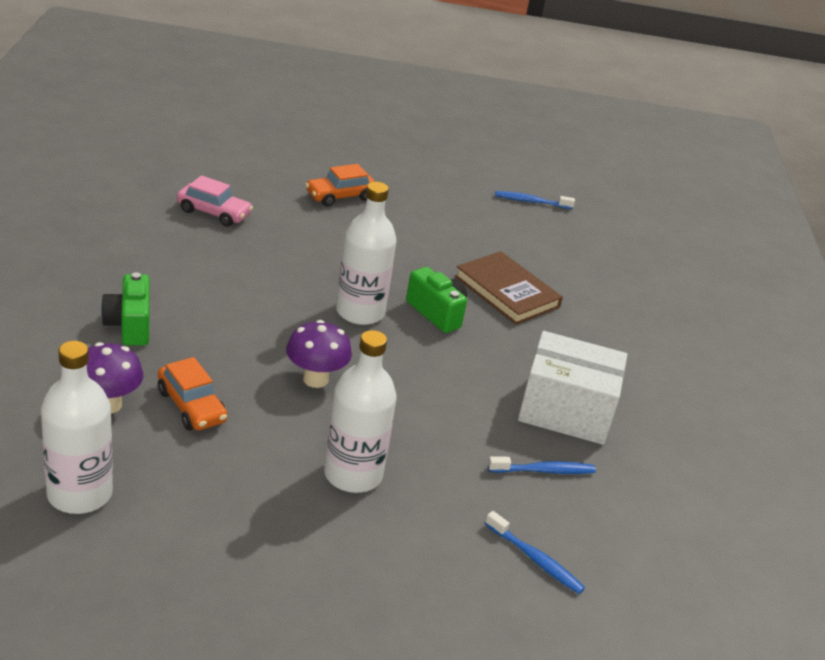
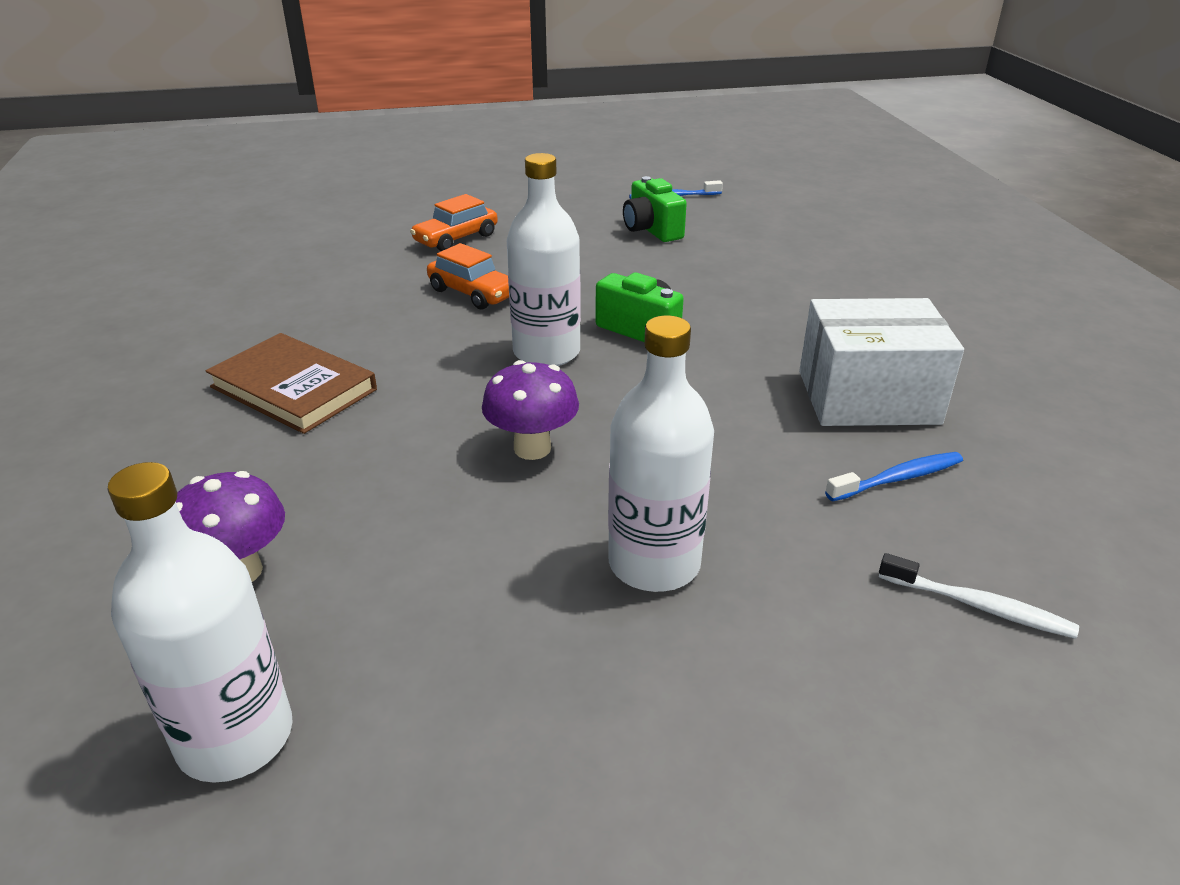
camera: 10 degrees left, 0 degrees up
(130, 325) = (238, 450): green camera -> green camera (651, 230)
(191, 406) = (371, 535): orange car -> orange car (473, 293)
(214, 213) = (306, 290): pink car -> none
(507, 292) = (707, 287): brown book -> brown book (293, 388)
(535, 559) = (979, 606): blue toothbrush -> white toothbrush

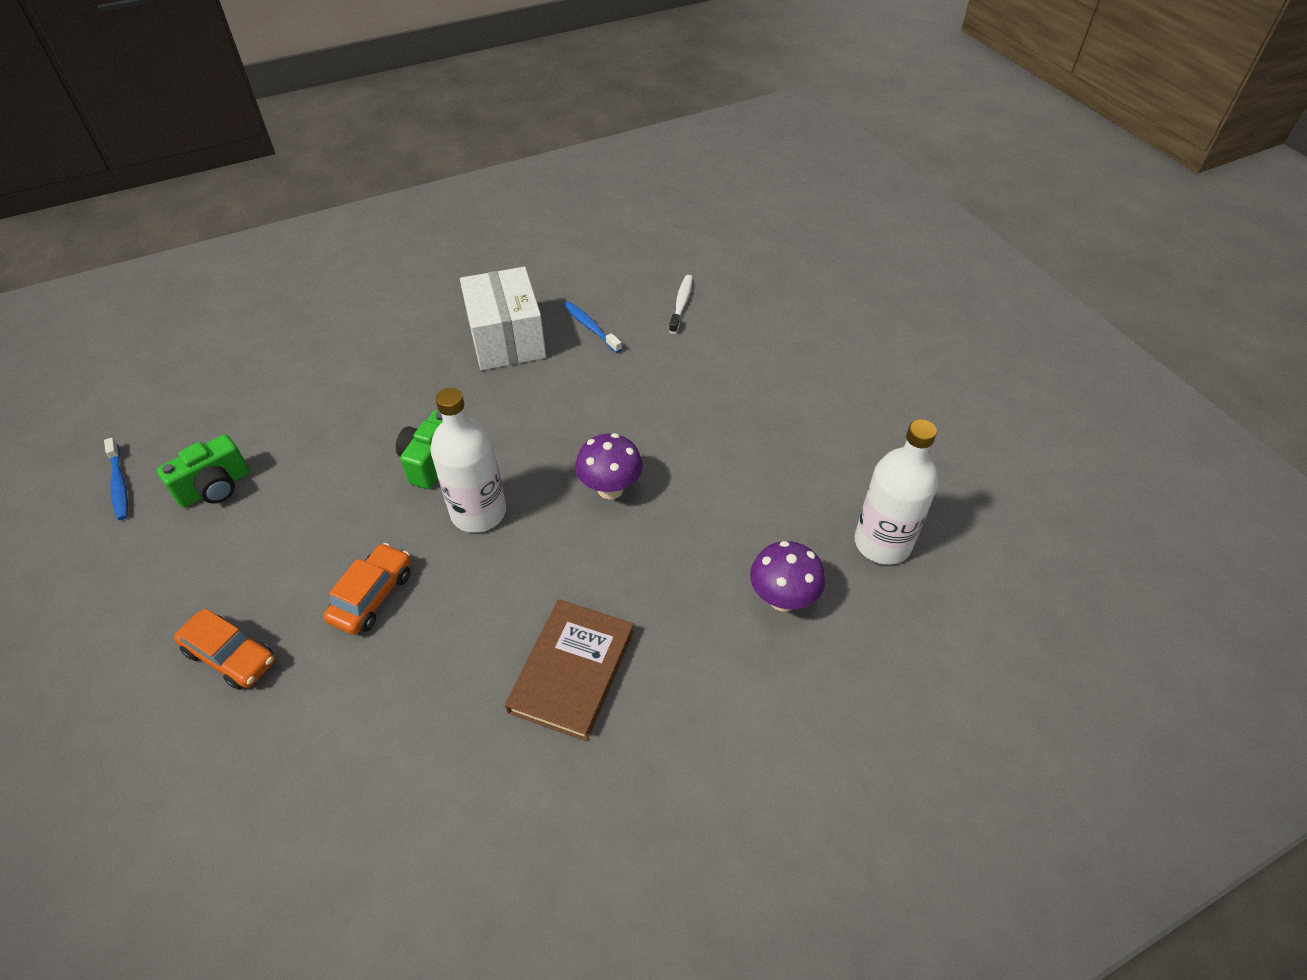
camera: 105 degrees left, 15 degrees up
(654, 563) = (697, 413): white bottle -> none

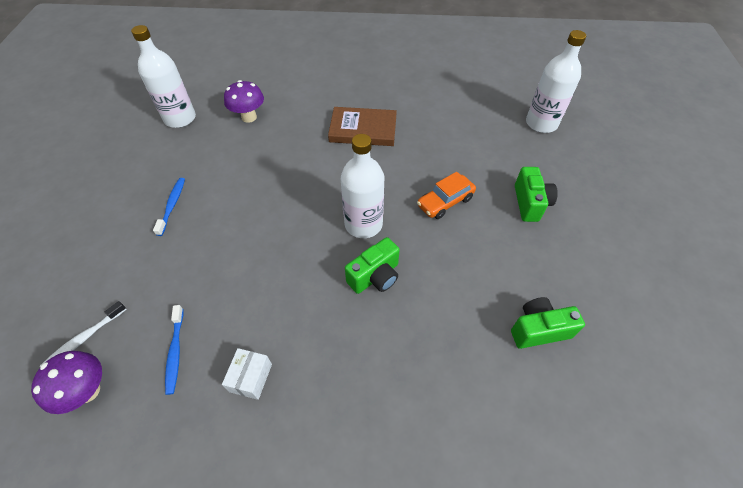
camera: 150 degrees left, 5 degrees up
(119, 484) = (619, 372): blue toothbrush -> blue toothbrush (172, 205)
(210, 875) = (541, 123): none -> white bottle
(231, 656) = (530, 203): orange car -> green camera
(506, 339) = (251, 377): white box -> white box, size x0.47
(572, 671) = (363, 129): brown book -> brown book turned 45 degrees clockwise
(610, 489) = (279, 203): purple mushroom -> purple mushroom (88, 391)

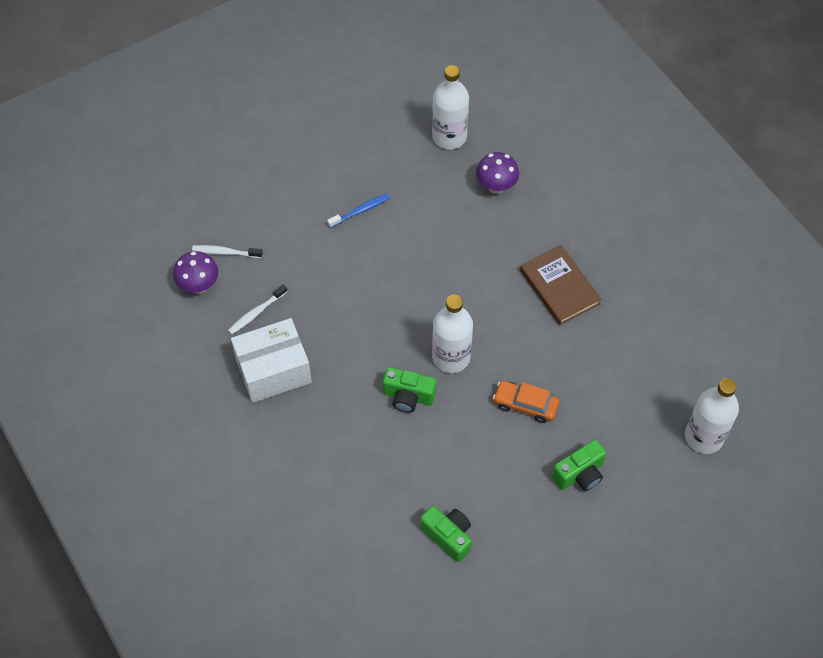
camera: 55 degrees right, 5 degrees up
(175, 352) = (256, 313): blue toothbrush -> white toothbrush
(251, 377) = (273, 370): white box -> white box, size x2.12

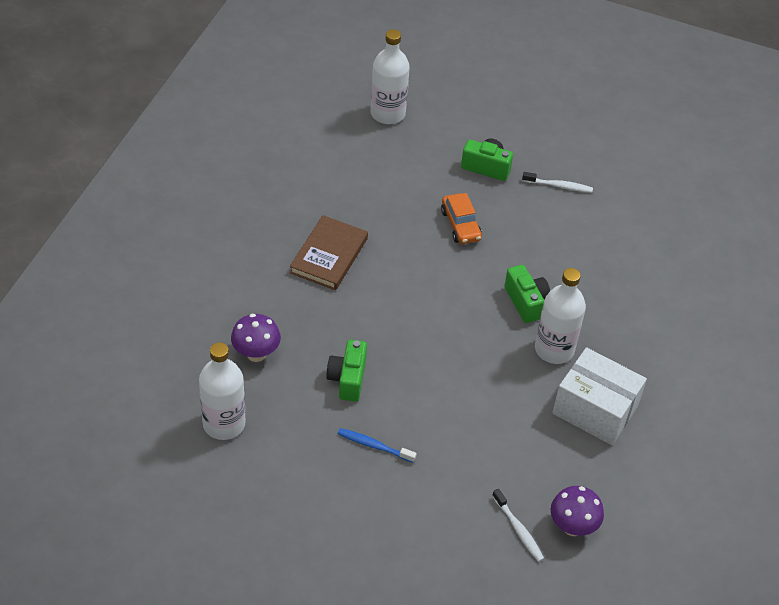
camera: 130 degrees left, 10 degrees down
(256, 313) = (555, 460): white toothbrush -> white toothbrush (559, 186)
(448, 536) = (610, 217): green camera -> green camera (348, 379)
(451, 357) = (463, 293): white bottle -> white bottle (554, 349)

